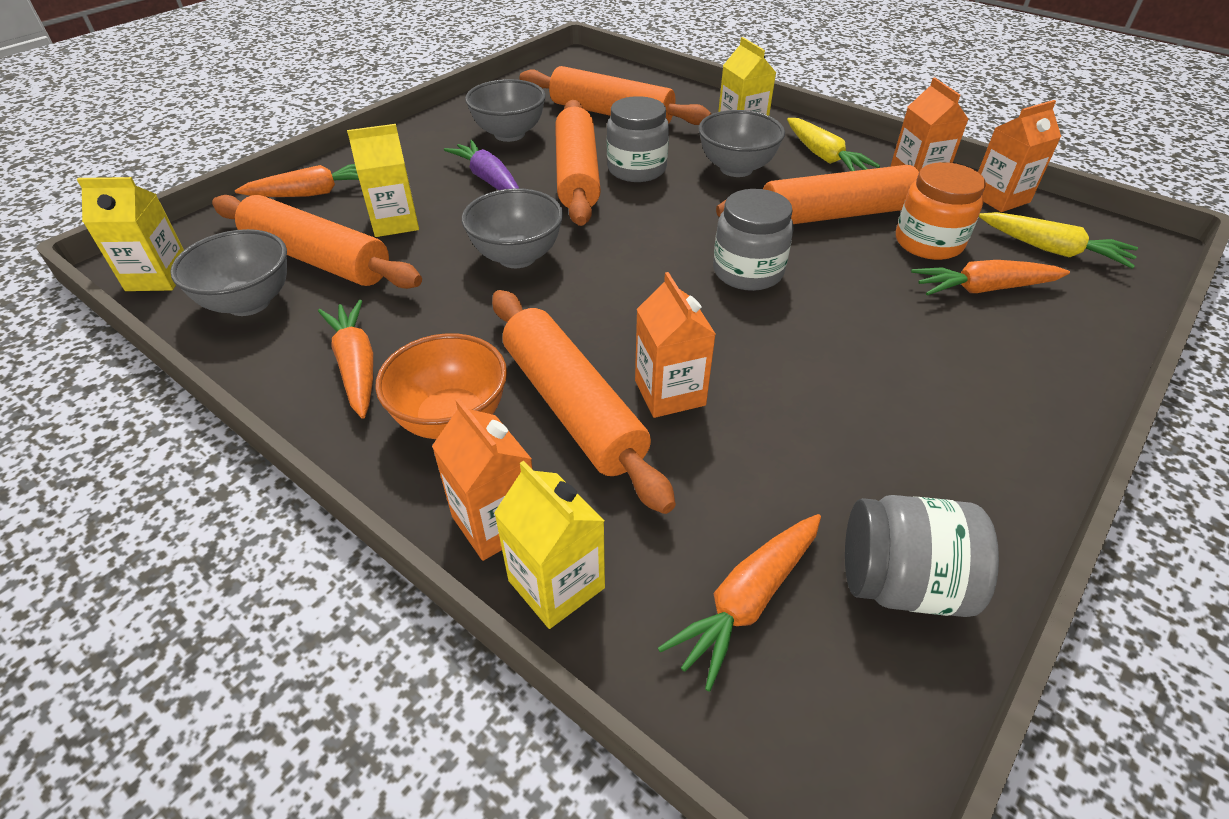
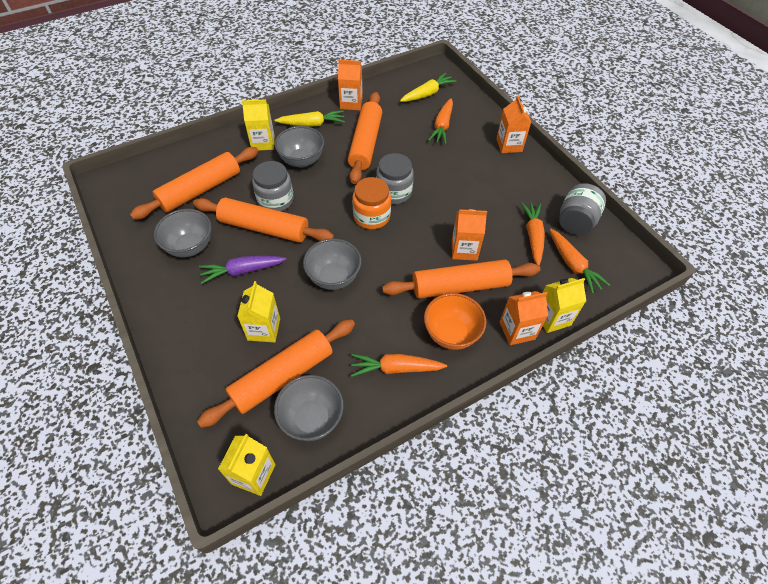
camera: 70 degrees left, 10 degrees up
(313, 193) = (197, 371): orange carrot -> orange carrot (533, 236)
(928, 242) = (403, 125): orange jar -> orange jar (371, 216)
(999, 198) = (383, 87): orange carton -> orange carton (509, 145)

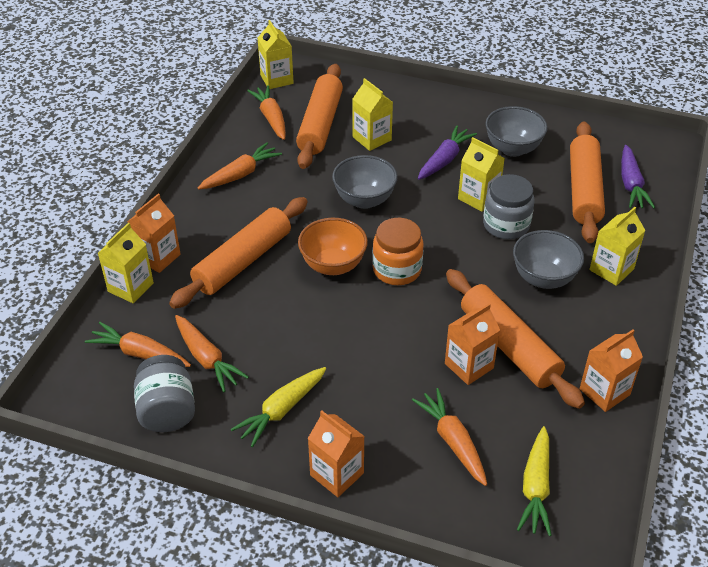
camera: 140 degrees right, 10 degrees down
(171, 175) = (631, 184): none -> purple carrot
(264, 228) = (478, 198): orange rolling pin -> yellow carton
(312, 124) = (600, 328): yellow carrot -> yellow carrot (281, 410)
(312, 418) = (271, 118): grey bowl -> orange carrot
(394, 192) = (405, 309): grey jar -> none
(451, 334) = (216, 221): orange bowl -> orange bowl (333, 265)
(464, 250) = (269, 297): orange carton -> orange carton (469, 366)

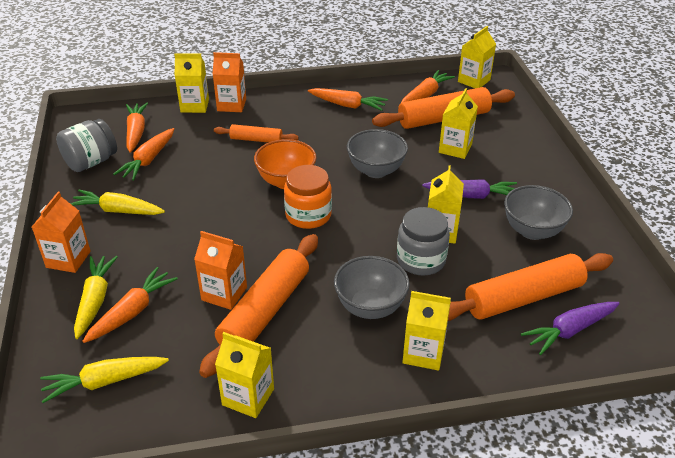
camera: 60 degrees right, 5 degrees down
(243, 261) = (256, 140): orange rolling pin -> orange rolling pin, size x0.54
(417, 467) = (95, 300): none -> yellow carrot
(604, 392) = (248, 397): orange carton -> yellow carton

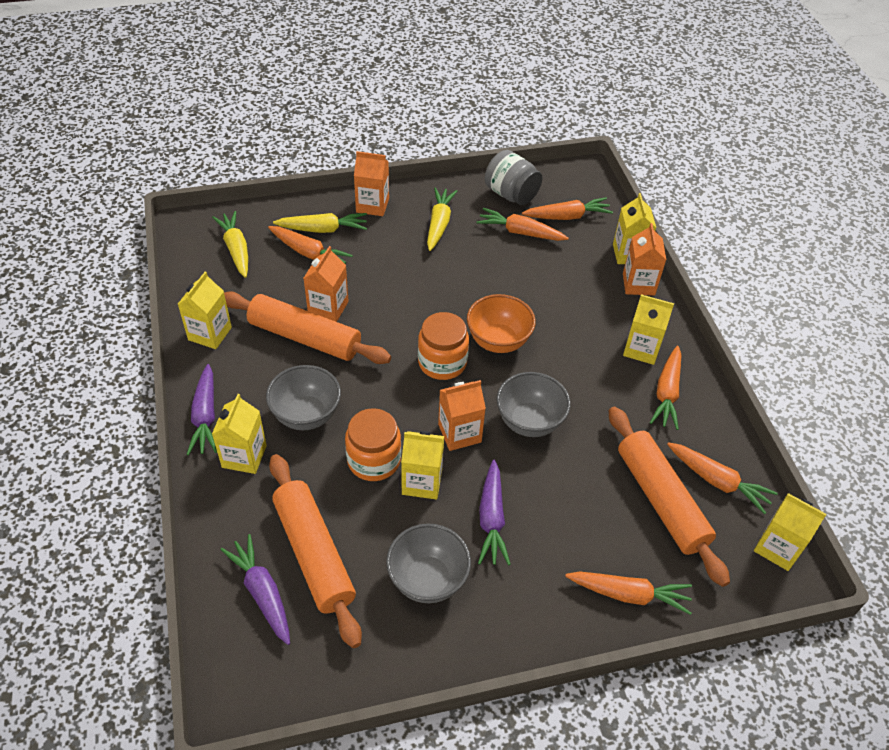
camera: 85 degrees right, 10 degrees up
(256, 140) = (572, 311): orange rolling pin -> none
(372, 390) = (205, 416): none -> purple carrot
(389, 208) = (459, 433): none -> orange carton
(421, 260) = (374, 460): grey jar -> orange jar
(455, 148) = (590, 509): yellow carton -> yellow carton (641, 349)
(521, 139) = (629, 594): none -> orange carrot

